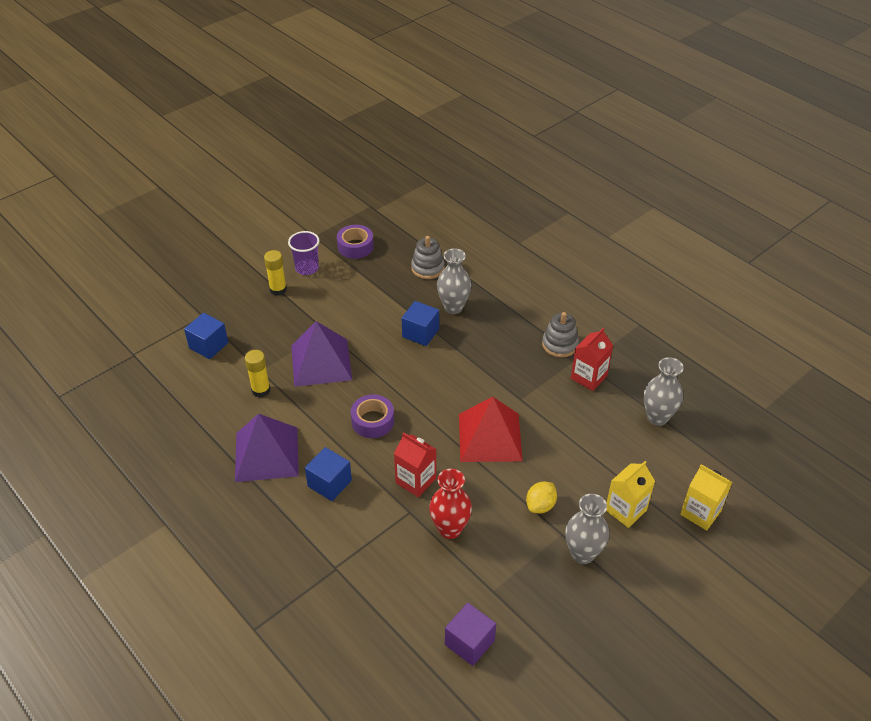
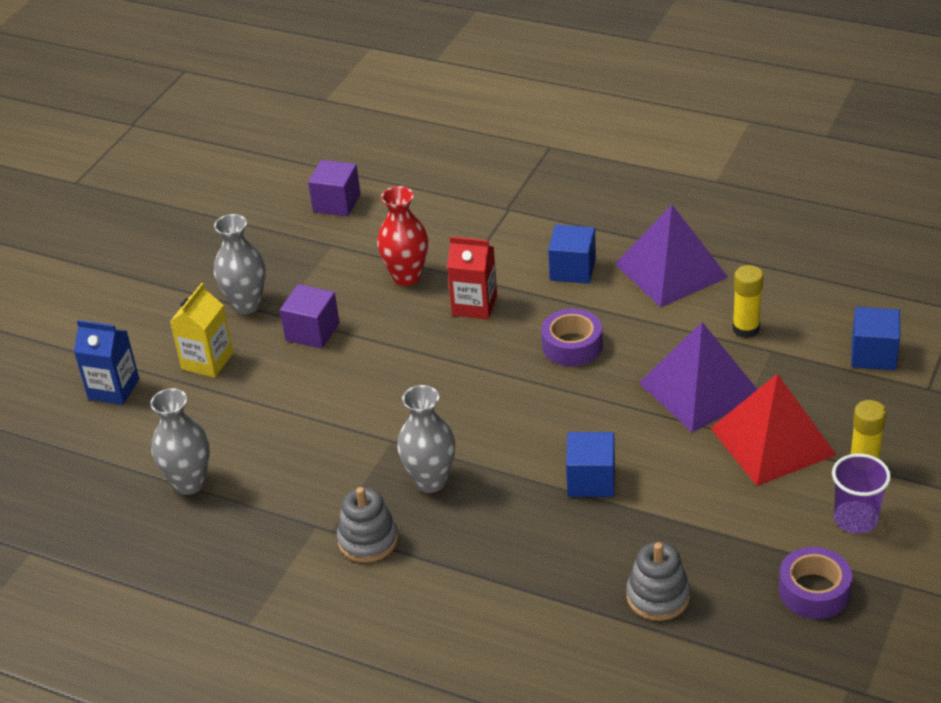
camera: 160 degrees right, 5 degrees down
(453, 307) = (568, 540): grey vase -> grey vase (430, 481)
(490, 437) = (410, 380): red pyramid -> red pyramid (772, 441)
(540, 505) = (312, 332): yellow lemon -> purple cube
(589, 377) = (305, 505): red carton -> none
(700, 513) = (113, 389): yellow carton -> blue carton

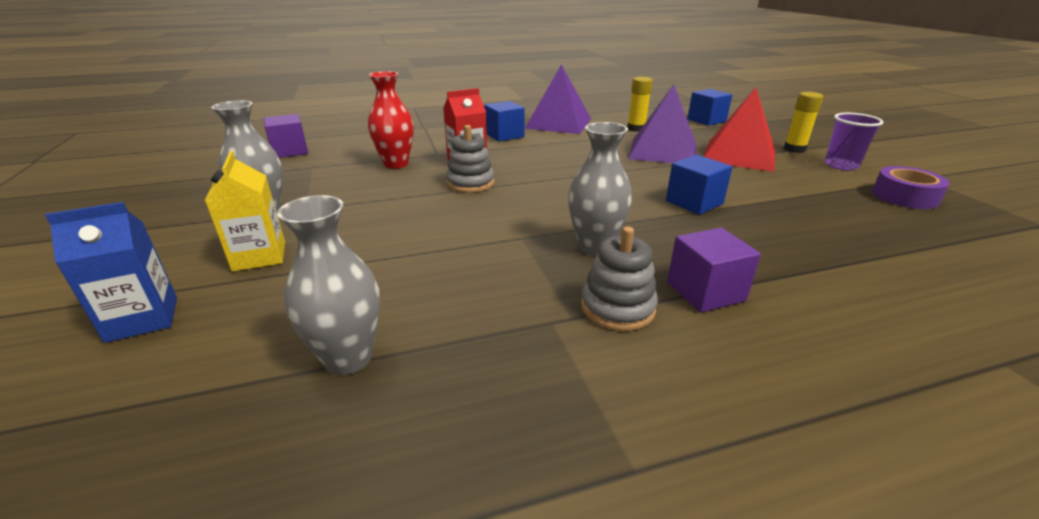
camera: 45 degrees left, 10 degrees down
(312, 332) = (353, 207): purple cube -> purple cube (705, 291)
(572, 345) = (561, 158): purple tape -> none
(658, 596) = (859, 236): grey stacking toy -> grey stacking toy (470, 183)

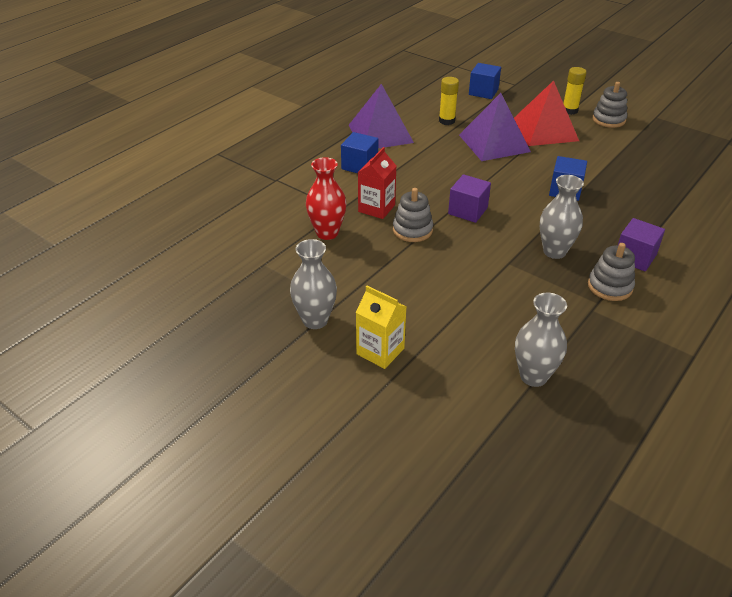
camera: 35 degrees left, 10 degrees up
(142, 319) = (394, 419): blue carton -> none
(290, 151) = (209, 255): purple cube -> purple cube (468, 211)
(841, 165) = (608, 120): purple cup -> grey stacking toy
(904, 196) = (660, 140): purple tape -> none

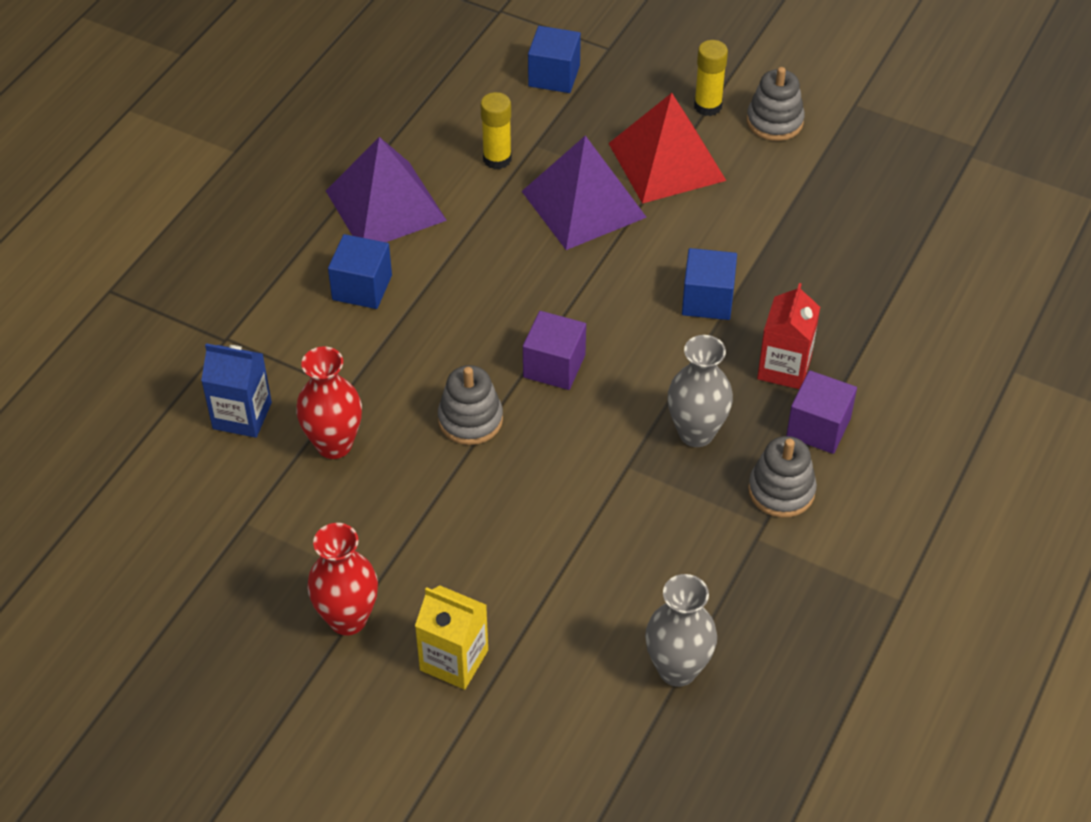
camera: 10 degrees left, 10 degrees up
(276, 214) = (242, 415): none -> blue carton
(315, 320) = (348, 619): grey vase -> red vase
(376, 208) = (405, 380): red carton -> red carton (784, 368)

